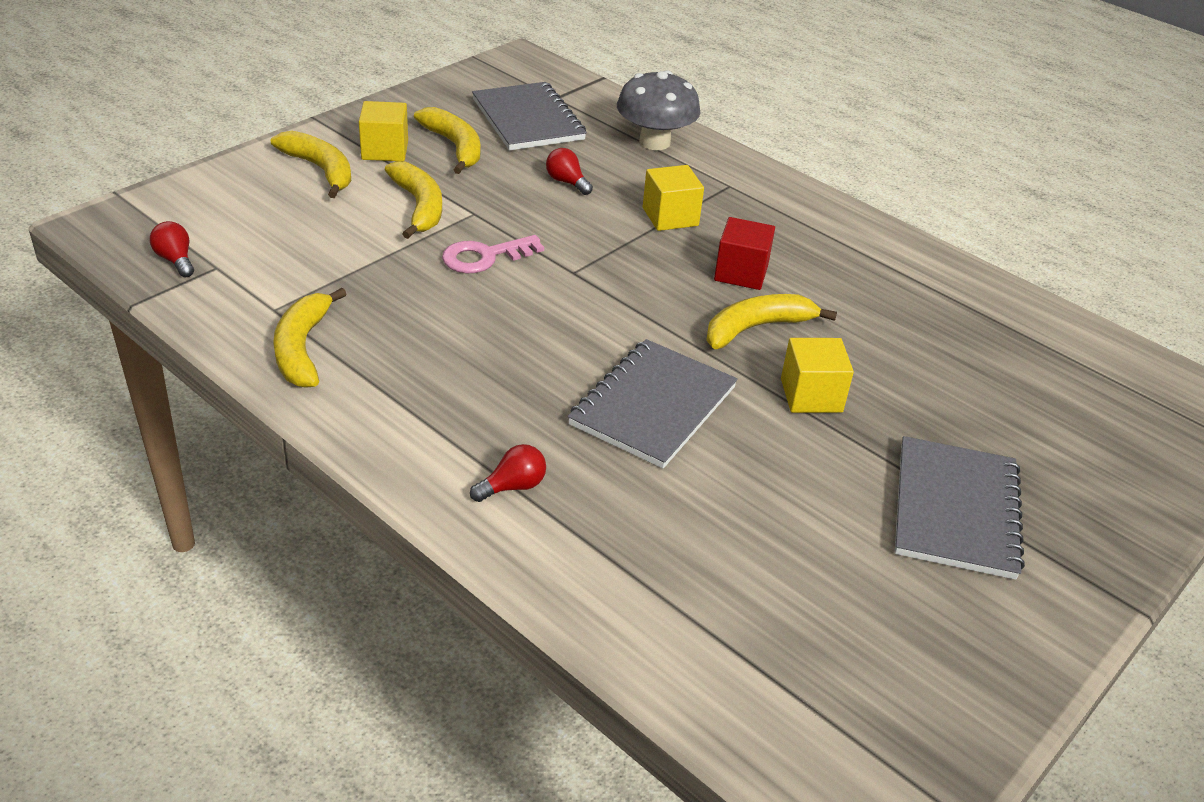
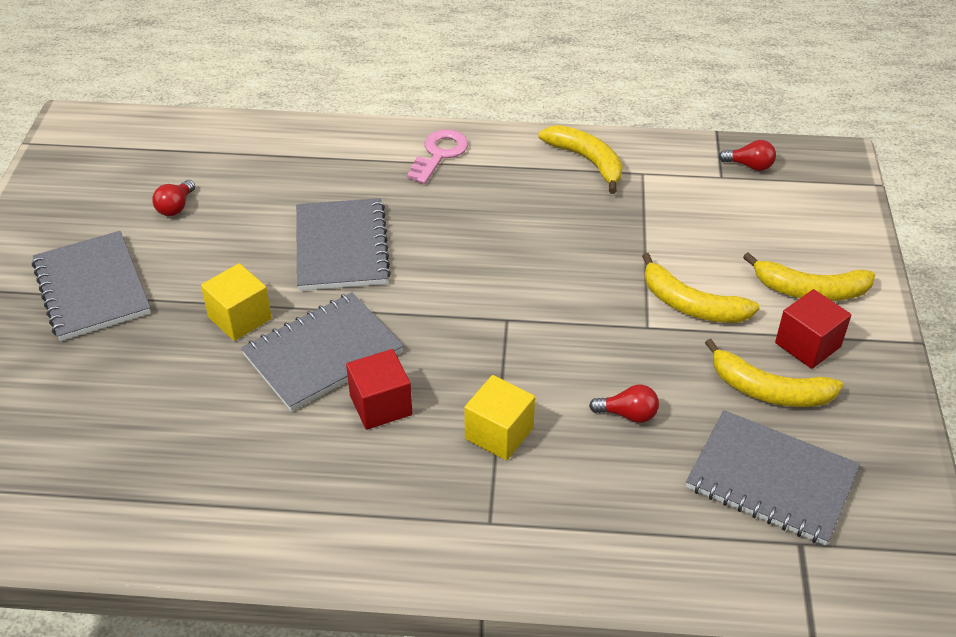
camera: 145 degrees right, 5 degrees up
(385, 150) = (807, 345): yellow cube -> red cube
(484, 257) = (582, 290): pink key -> pink key (439, 154)
(513, 486) = (373, 159): red light bulb -> red light bulb (176, 207)
(654, 142) = (624, 540): grey mushroom -> none
(756, 328) = (323, 353): yellow banana -> grey notebook

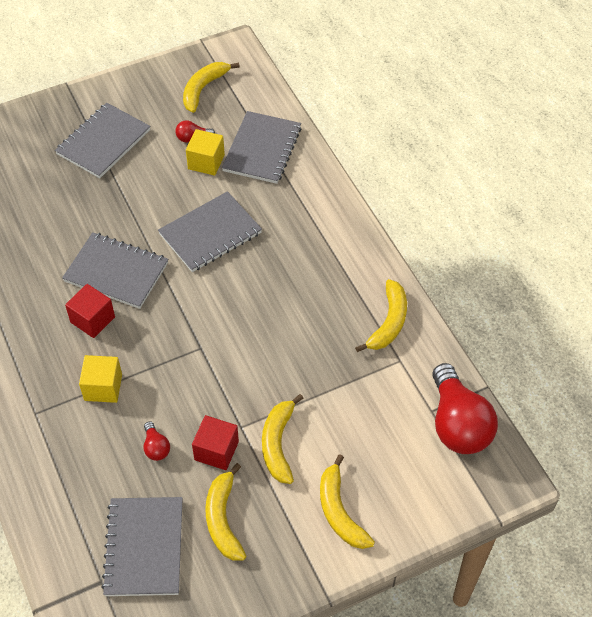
camera: 60 degrees right, 10 degrees up
(108, 170) = (203, 89): none -> yellow banana
(240, 318) = (121, 219): yellow cube -> yellow cube (206, 162)
(256, 159) = (262, 149): none -> grey notebook
(439, 154) = (335, 237): pink key -> none
(749, 166) = (458, 424): red light bulb -> red light bulb, size x2.33
(807, 345) = (281, 528): red cube -> red cube (216, 450)

